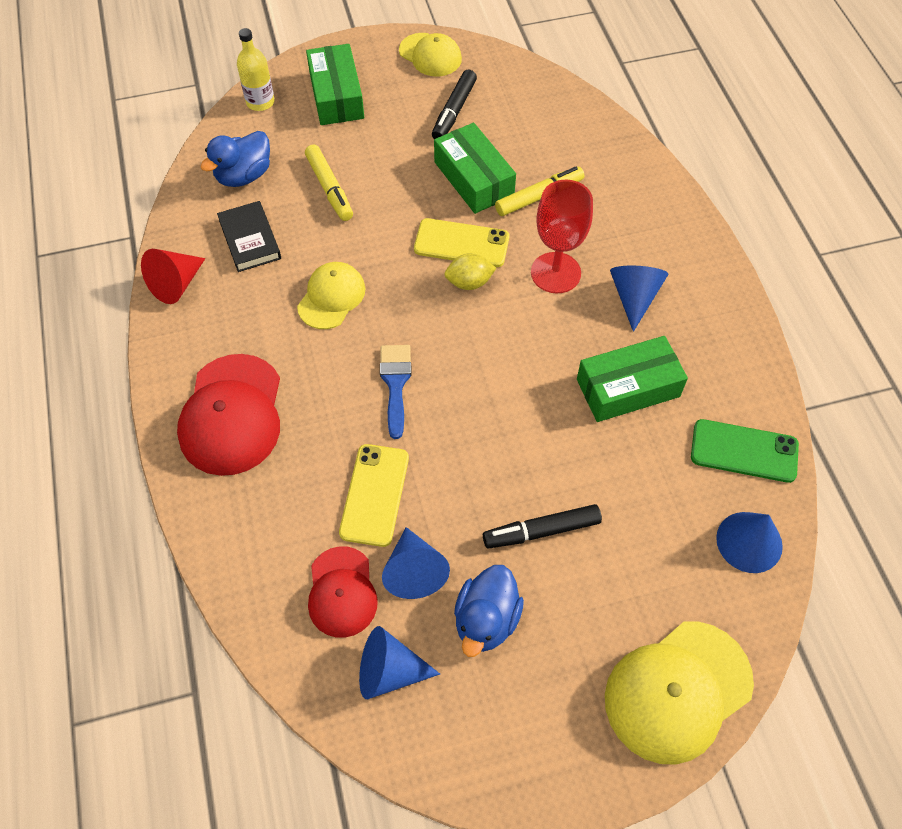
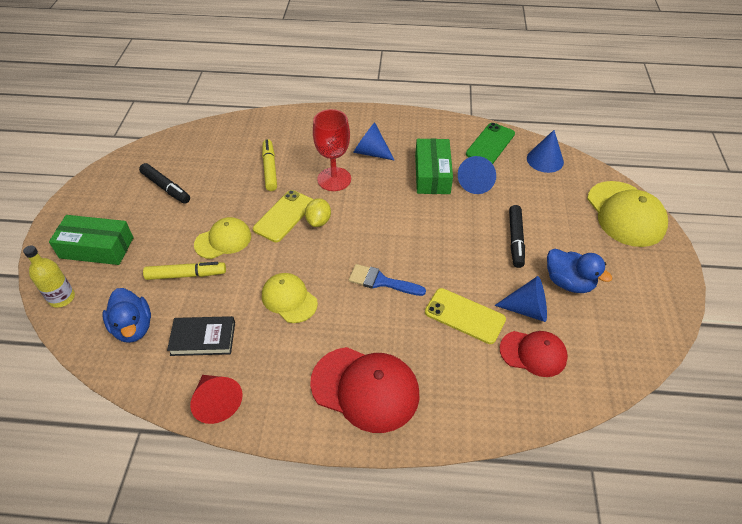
camera: 70 degrees left, 10 degrees down
(389, 671) = (594, 341): blue cone -> blue cone (476, 182)
(430, 55) = (102, 185): yellow cap -> yellow cap (223, 240)
(474, 179) = (233, 195): green box -> none

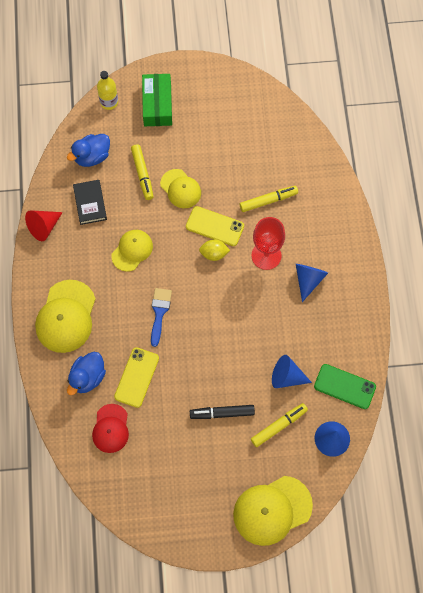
camera: 80 degrees right, 20 degrees up
(166, 188) = (229, 128): black marker -> none
(365, 389) = (66, 316): red cap -> yellow cap
(432, 174) = (290, 337): green box -> none
(527, 309) = (150, 423): blue cone -> none
(531, 196) = (279, 426): none -> yellow marker
(568, 282) = (182, 456): blue duck -> blue duck (87, 377)

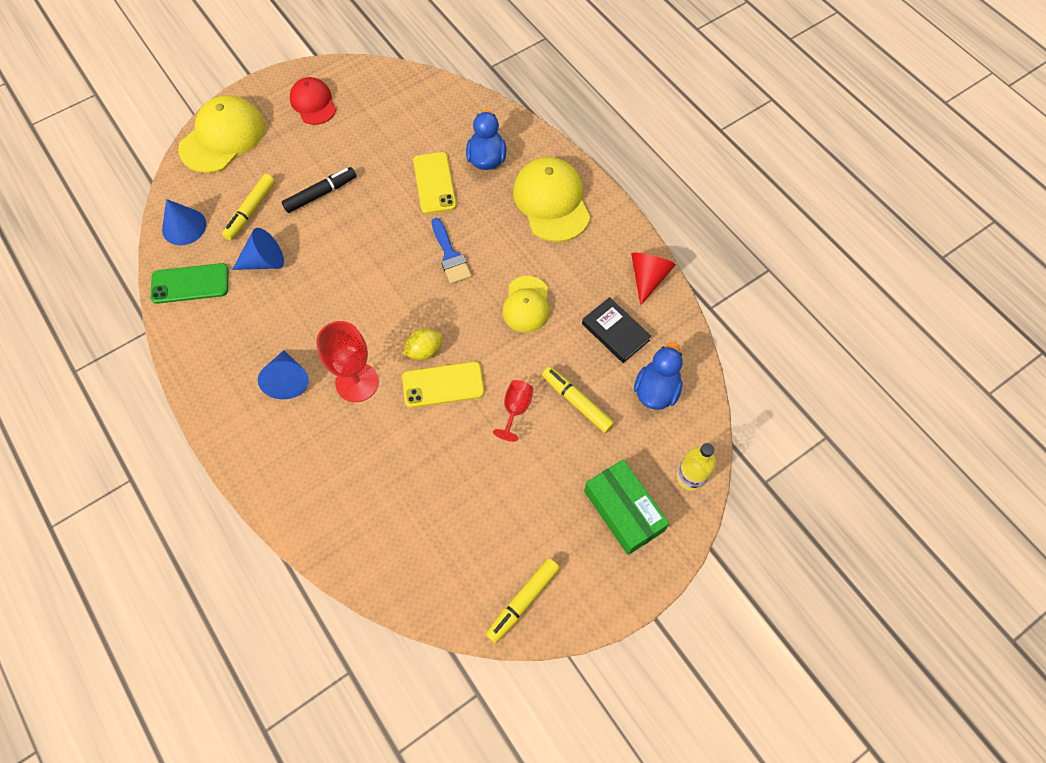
camera: 150 degrees right, 5 degrees down
(111, 428) = (431, 128): red cap -> red cap (313, 103)
(180, 189) = (516, 409): yellow cap -> red goblet
(268, 201) = (391, 455): yellow marker -> yellow marker (523, 601)

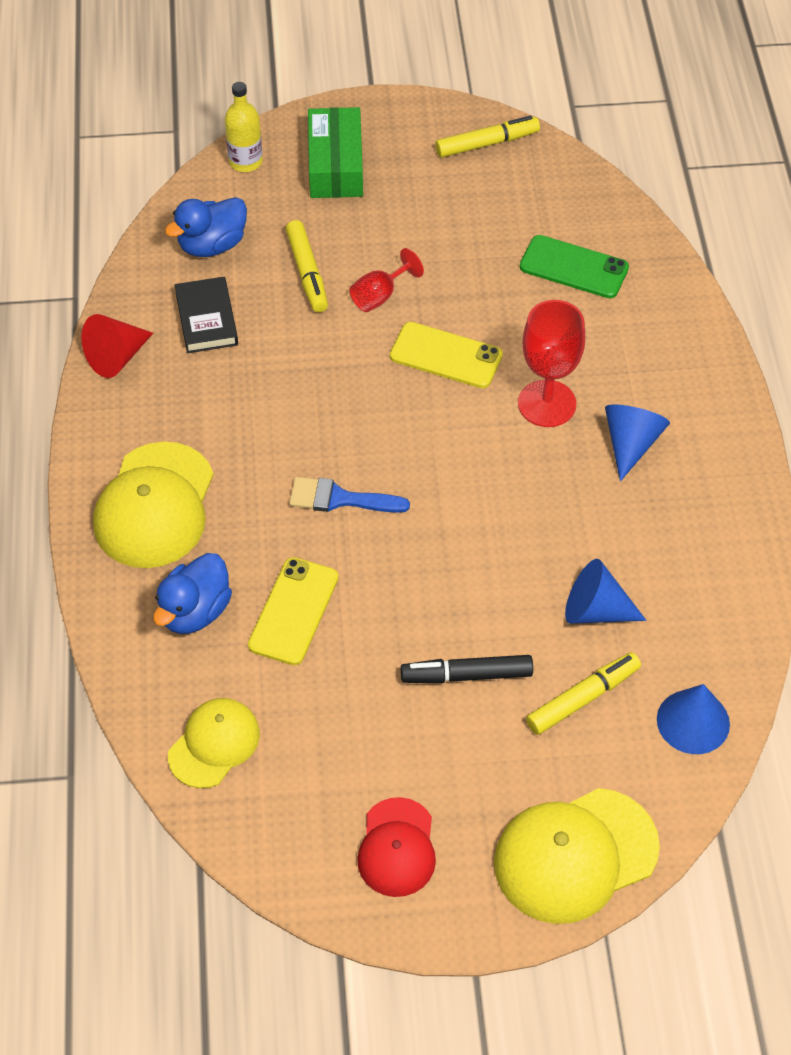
camera: 150 degrees left, 10 degrees down
(190, 284) = (713, 627): green phone -> green phone (574, 267)
(424, 351) = (445, 401): yellow lemon -> none
(450, 255) = (339, 499): blue brush -> blue brush turned 90 degrees counterclockwise
(526, 304) = (286, 395): yellow cap -> yellow cap (214, 744)

